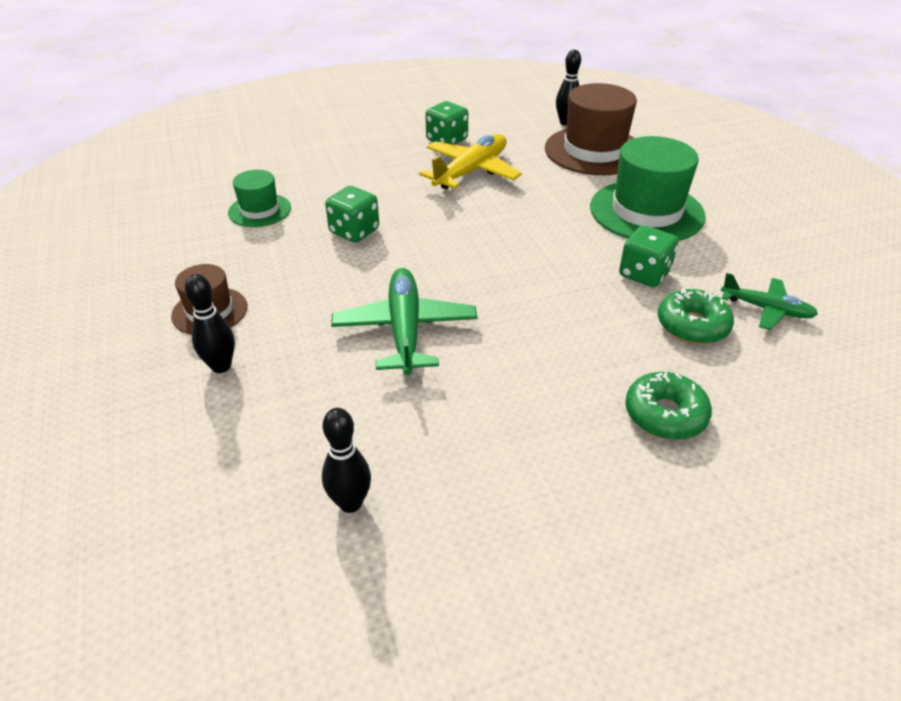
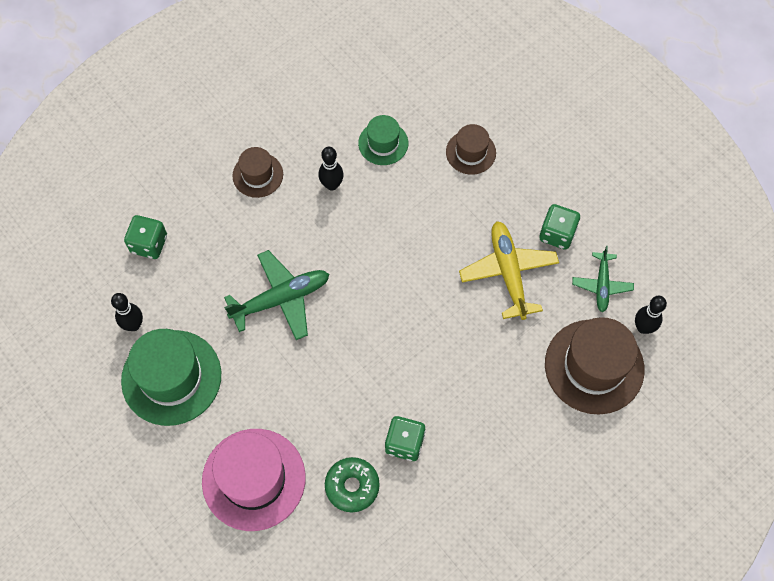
camera: 70 degrees right, 25 degrees up
(221, 366) = (211, 209): black bowling pin -> black bowling pin (332, 185)
(321, 163) = (470, 152): none -> brown hat
(354, 231) = (381, 220): green dice -> green dice (149, 244)
(471, 171) = (508, 272): yellow plane -> yellow plane turned 120 degrees counterclockwise
(646, 211) = (500, 431): green hat -> green hat (171, 377)
(665, 414) = (253, 479): green donut -> pink hat
(766, 309) = (391, 538): green plane -> green plane (601, 285)

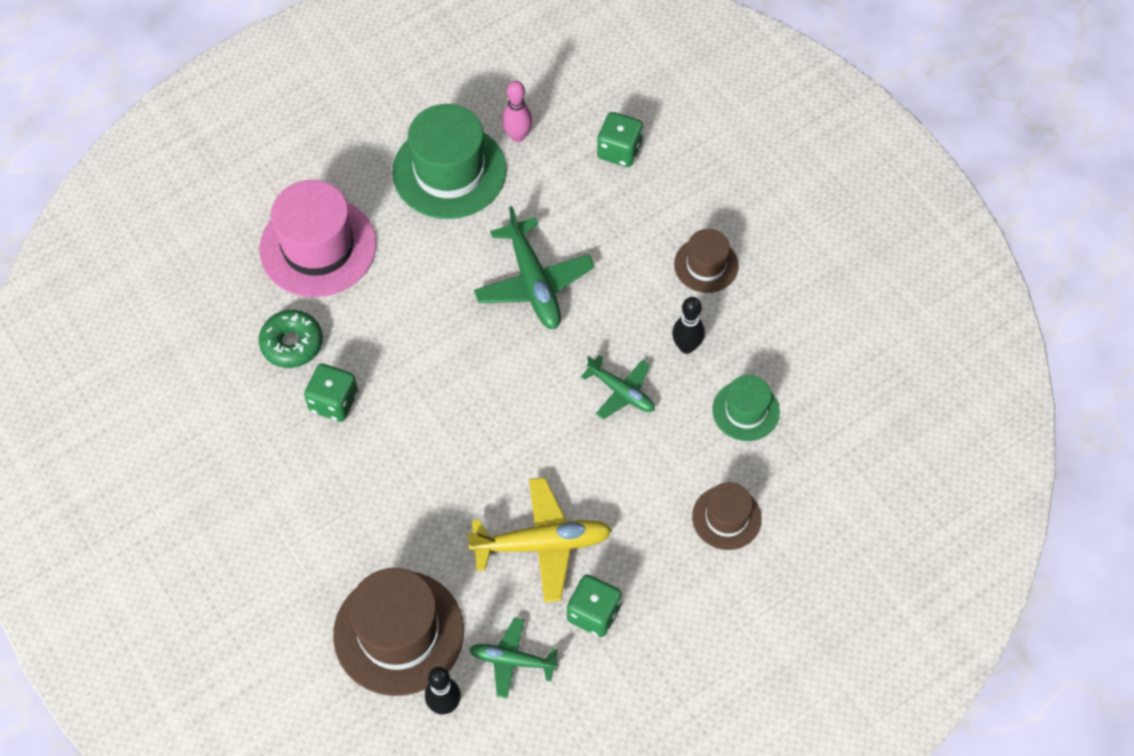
camera: 95 degrees right, 5 degrees down
(134, 325) = (517, 136): black bowling pin -> pink bowling pin
(375, 228) = (621, 392): none -> green plane

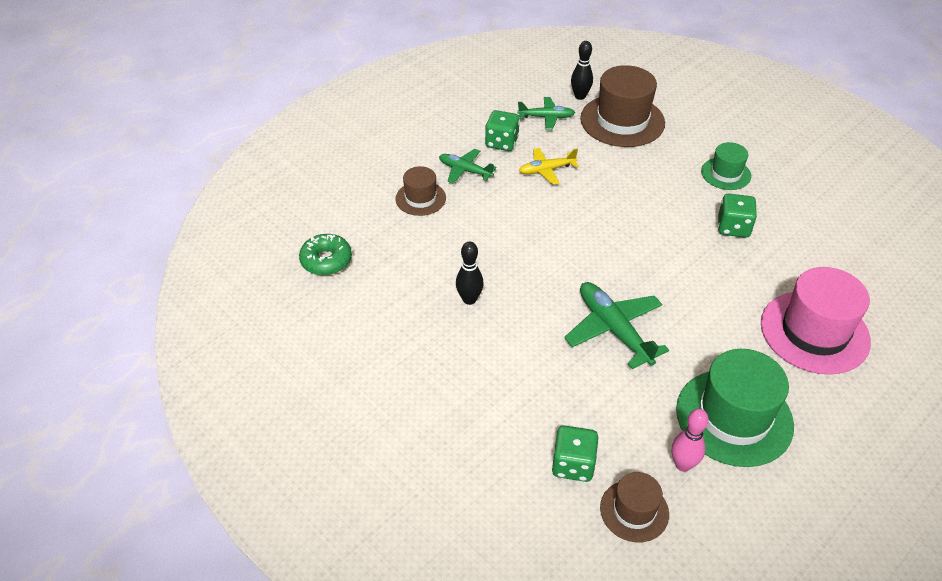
camera: 170 degrees right, 15 degrees down
(292, 343) = (788, 259): green donut -> green donut (326, 260)
(542, 544) = (546, 170): yellow plane -> yellow plane, size x0.61
(621, 392) = (515, 261): green plane -> green plane (465, 170)
(706, 265) = (463, 366): brown hat -> brown hat (634, 511)
(745, 411) = (414, 262): green hat -> green hat (726, 174)

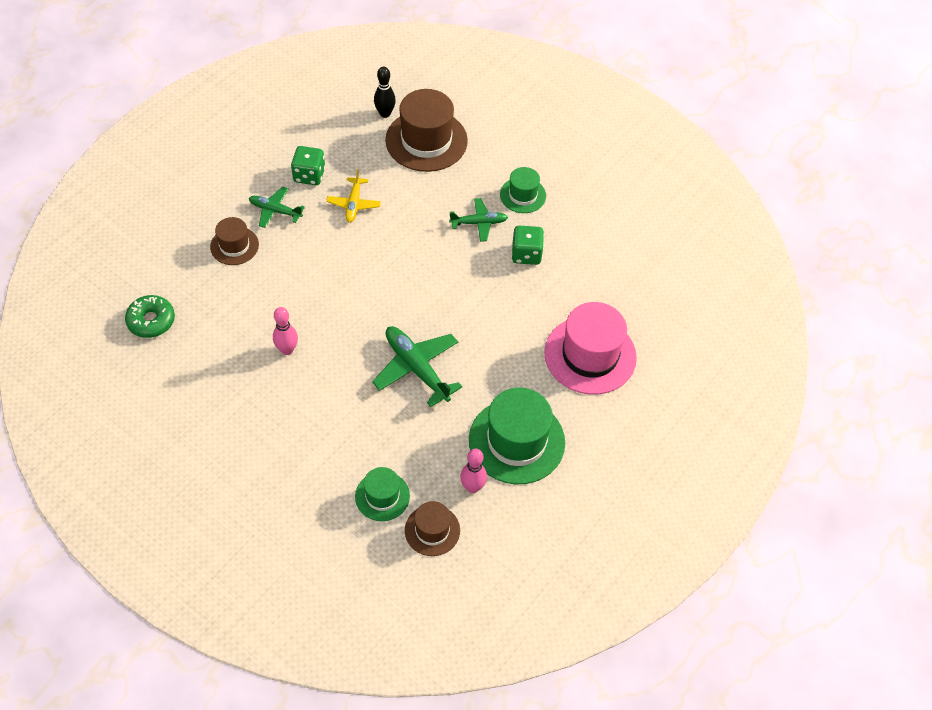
camera: 10 degrees left, 10 degrees up
(469, 299) = (287, 350): black bowling pin -> pink bowling pin
(546, 117) = (352, 142): green plane -> green plane (479, 223)
(546, 170) = (353, 204): yellow plane -> yellow plane turned 60 degrees counterclockwise
(573, 464) = (382, 496): green dice -> green hat

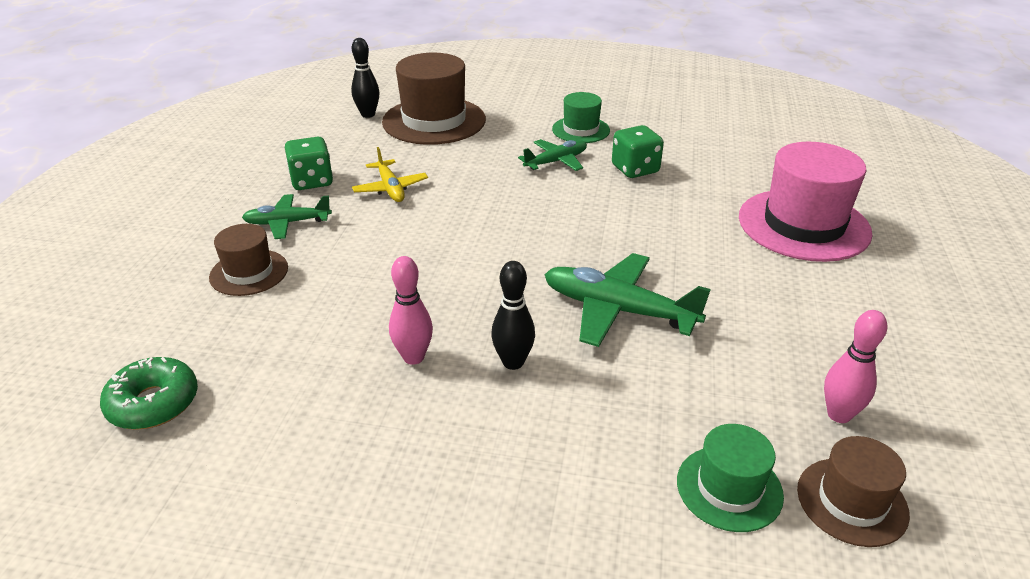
camera: 25 degrees left, 20 degrees down
(335, 377) = (513, 362): none -> black bowling pin
(516, 441) = (828, 337): green hat -> none

